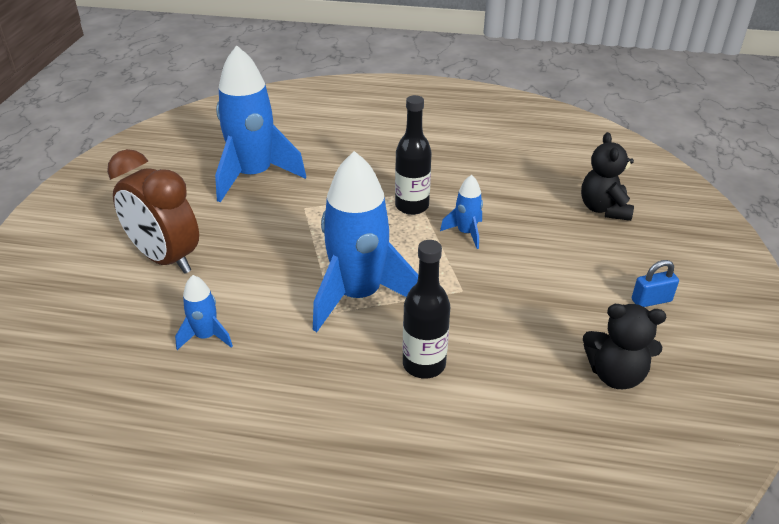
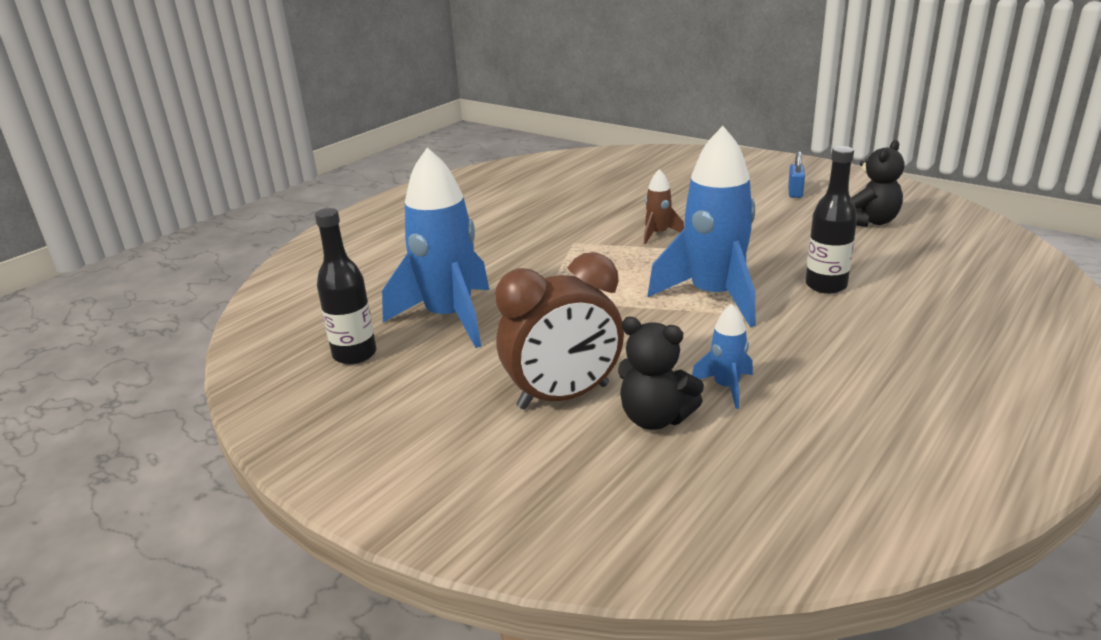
camera: 60 degrees left, 10 degrees down
(412, 206) = (595, 248): black bottle -> black bottle (355, 354)
(466, 233) = (658, 234): blue rocket -> brown rocket
(604, 209) = (671, 180): black teddy bear -> black teddy bear (655, 418)

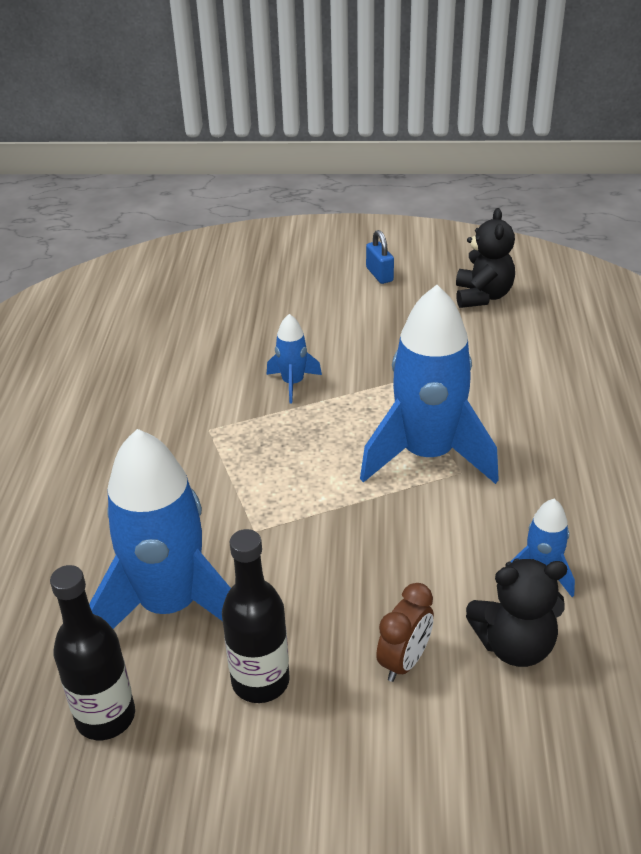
camera: 35 degrees left, 10 degrees up
(563, 397) = (404, 661): brown clock -> brown clock, size x0.51
(658, 234) = (293, 383): brown rocket -> blue rocket
(826, 285) = (515, 400): black bottle -> black bottle (260, 681)

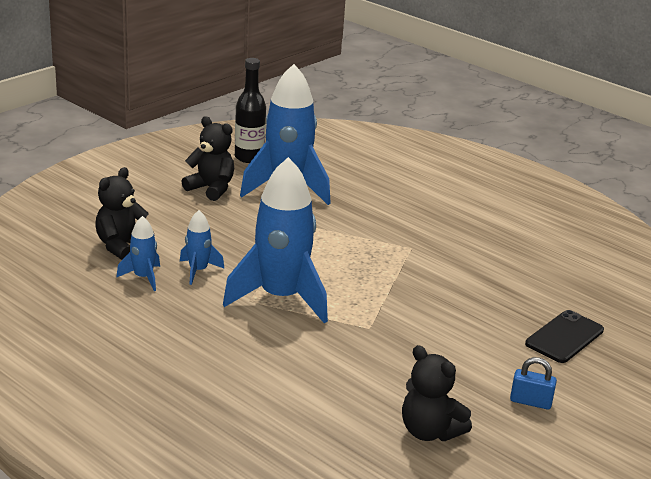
camera: 125 degrees right, 10 degrees down
(260, 681) = (211, 189): black bottle -> black teddy bear
(264, 291) = (564, 337): none -> black phone
(293, 383) = (421, 292): blue rocket -> blue rocket (198, 271)
(404, 661) = (163, 219): brown clock -> none

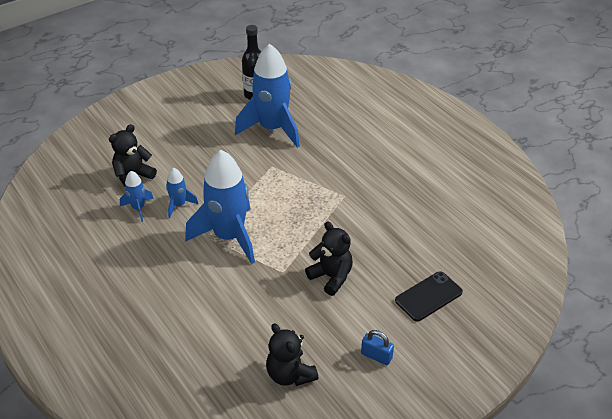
camera: 15 degrees right, 15 degrees up
(211, 189) = (216, 125): black teddy bear -> black teddy bear (331, 277)

